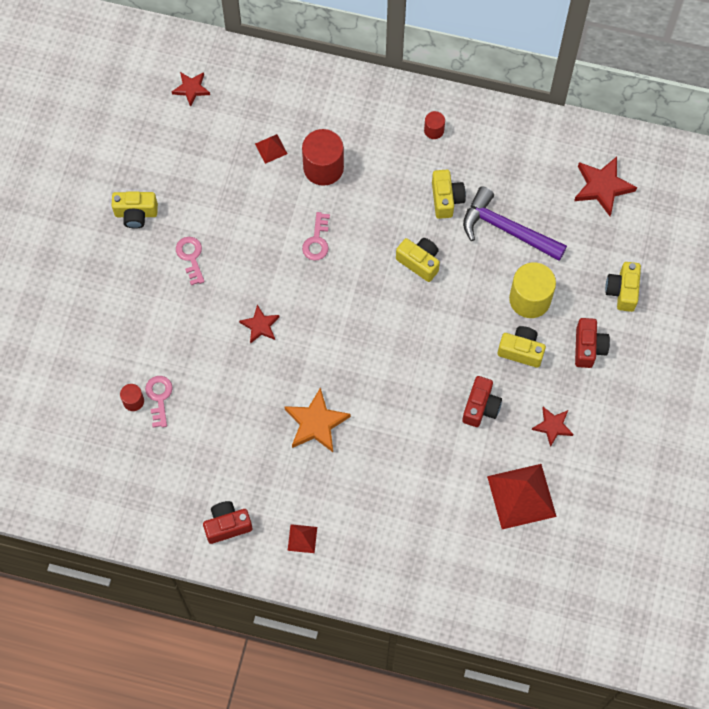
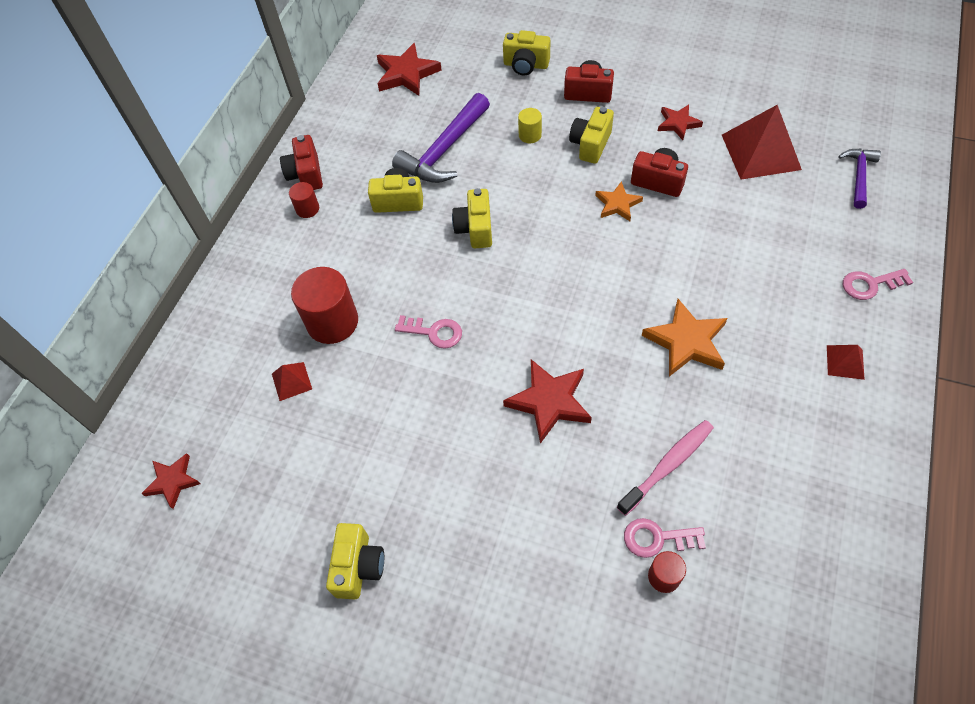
camera: 80 degrees left, 10 degrees down
(191, 257) = (439, 488): pink key -> pink key (870, 284)
(212, 406) = (668, 465): none -> pink toothbrush
(227, 525) = (841, 451): red camera -> red camera (306, 174)
(260, 325) = (549, 402): red star -> red star, size x1.61
(419, 262) = (475, 229): yellow camera -> yellow camera turned 45 degrees counterclockwise
(452, 373) = (617, 204): none -> orange star
(496, 577) = (859, 176): none -> purple hammer
(530, 299) = (530, 135): yellow cylinder -> yellow cylinder, size x0.50

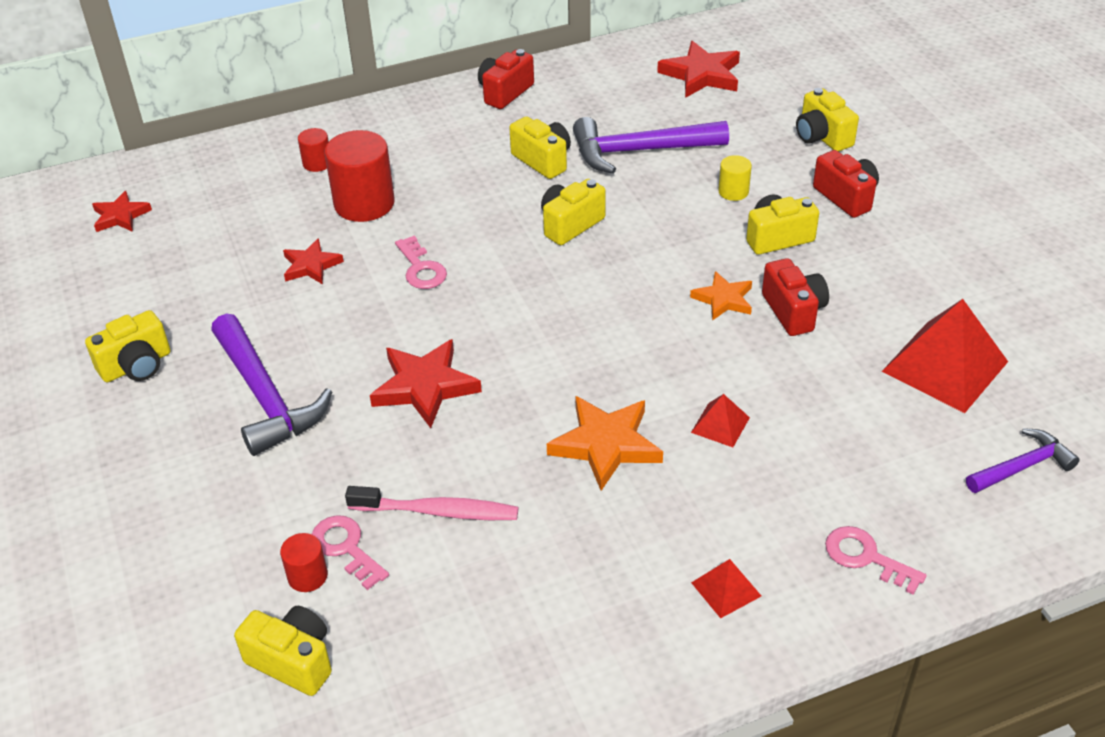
camera: 45 degrees right, 15 degrees down
(291, 381) = (279, 218): red pyramid -> red pyramid (720, 424)
(307, 209) = (468, 116): red cylinder -> red cylinder (317, 163)
(471, 501) = (265, 396): none -> purple hammer
(678, 123) = (895, 282): red star -> red star (311, 266)
(732, 630) = (293, 661): none -> yellow camera

